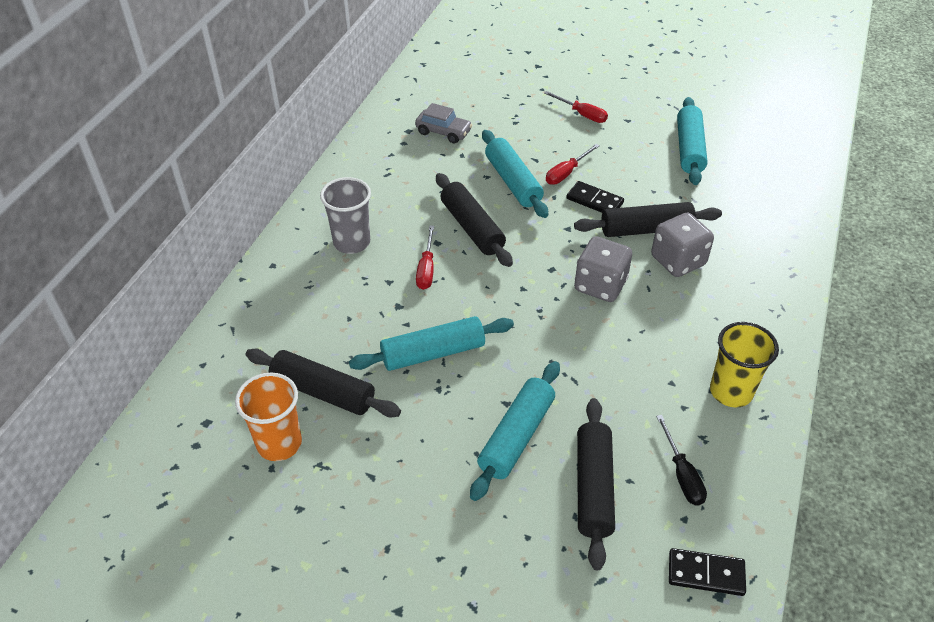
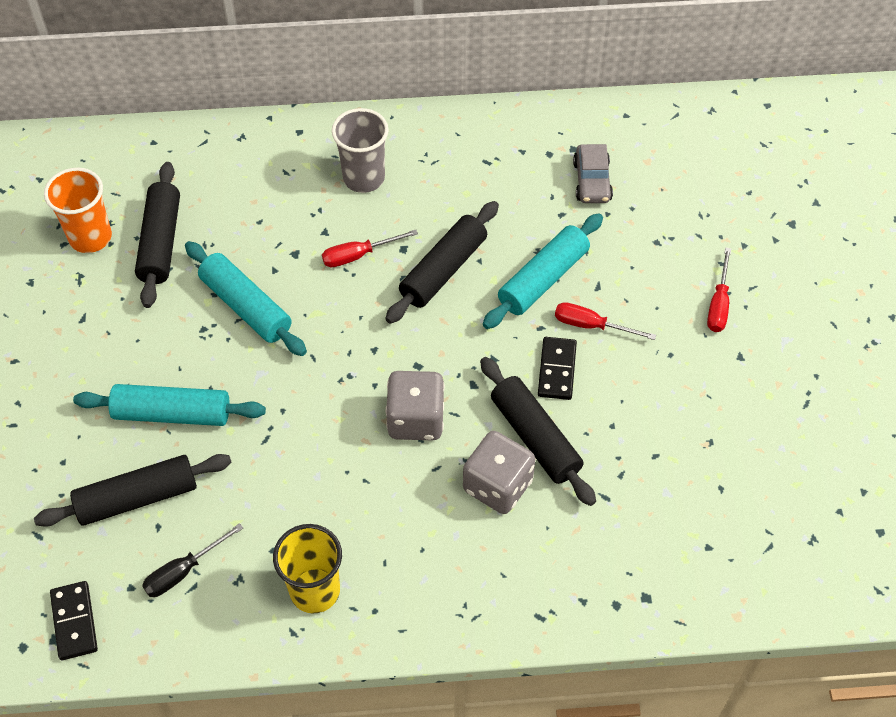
camera: 65 degrees right, 10 degrees up
(689, 149) = (723, 442): turquoise rolling pin -> none

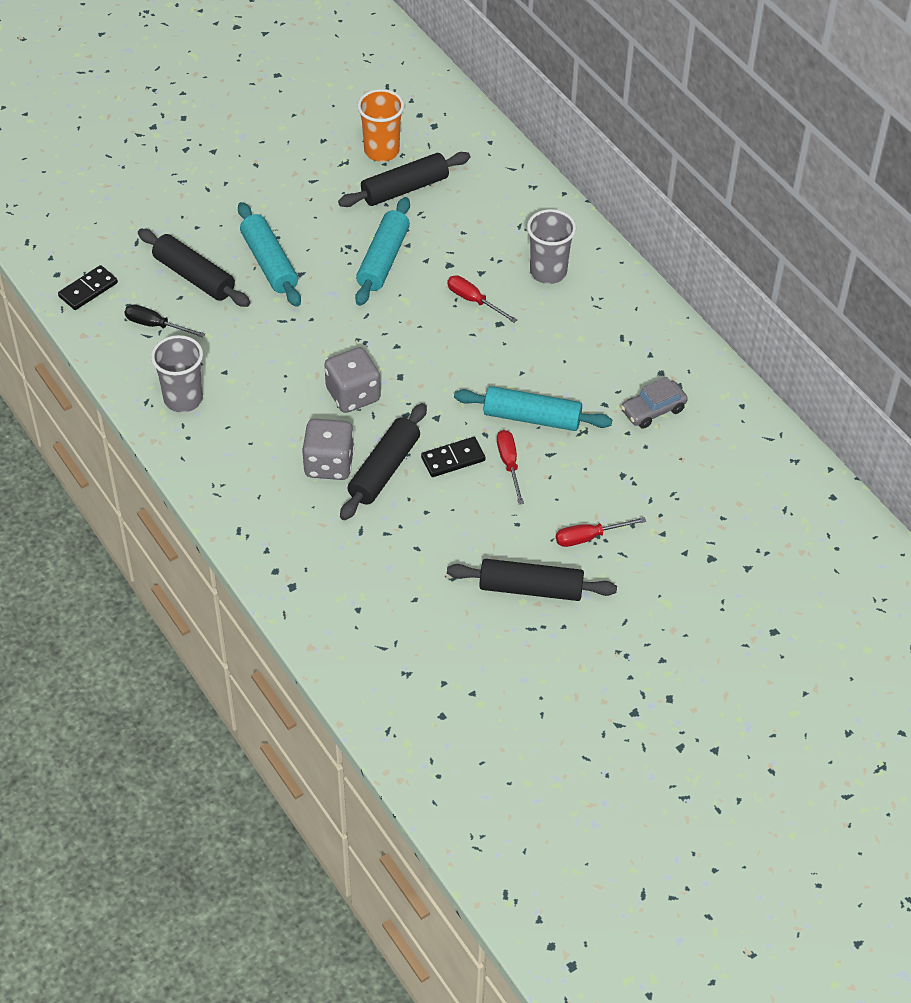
camera: 60 degrees right, 5 degrees down
(315, 590) = (183, 399): yellow cup -> grey cup
(443, 270) = (496, 355): black rolling pin -> black rolling pin (531, 588)

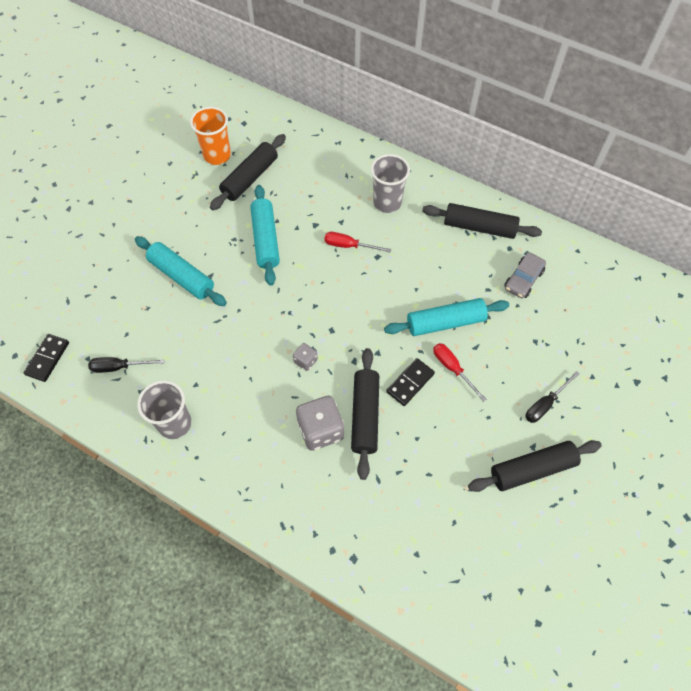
camera: 25 degrees left, 10 degrees up
(194, 277) = (129, 312): black rolling pin -> black rolling pin (479, 227)
(353, 395) = (305, 361): grey dice -> grey dice, size x0.51
(589, 537) = (545, 404): red screwdriver -> black screwdriver

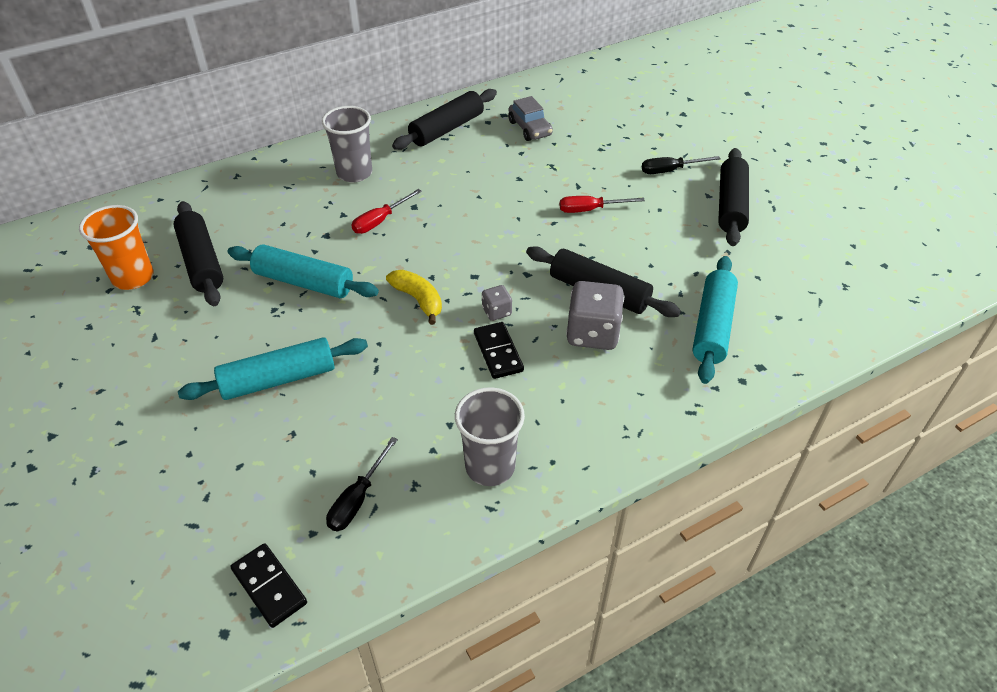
camera: 60 degrees left, 15 degrees down
(288, 310) = (418, 300): none -> yellow banana
(410, 383) = (584, 244): black domino -> black domino (498, 352)
(445, 323) = (535, 193): turquoise rolling pin -> turquoise rolling pin (712, 326)
(545, 404) = (670, 170): black screwdriver -> black screwdriver turned 90 degrees clockwise

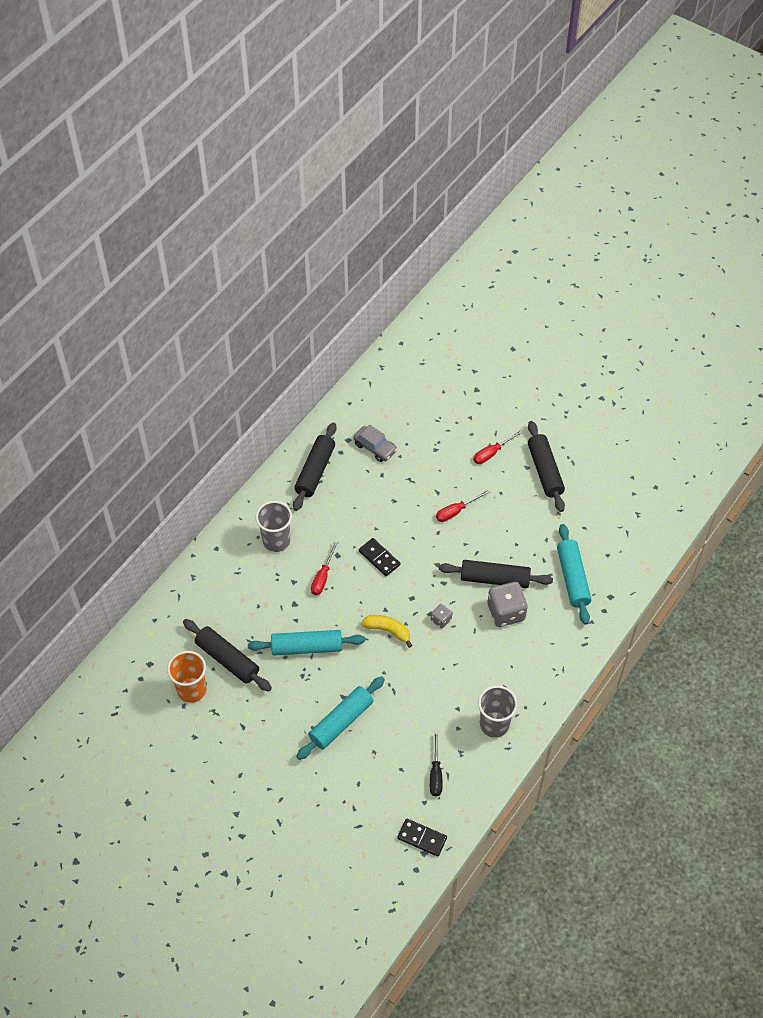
camera: 25 degrees left, 10 degrees up
(498, 352) = (458, 649): black domino -> black domino (379, 558)
(670, 170) = (492, 453): black screwdriver -> red screwdriver

